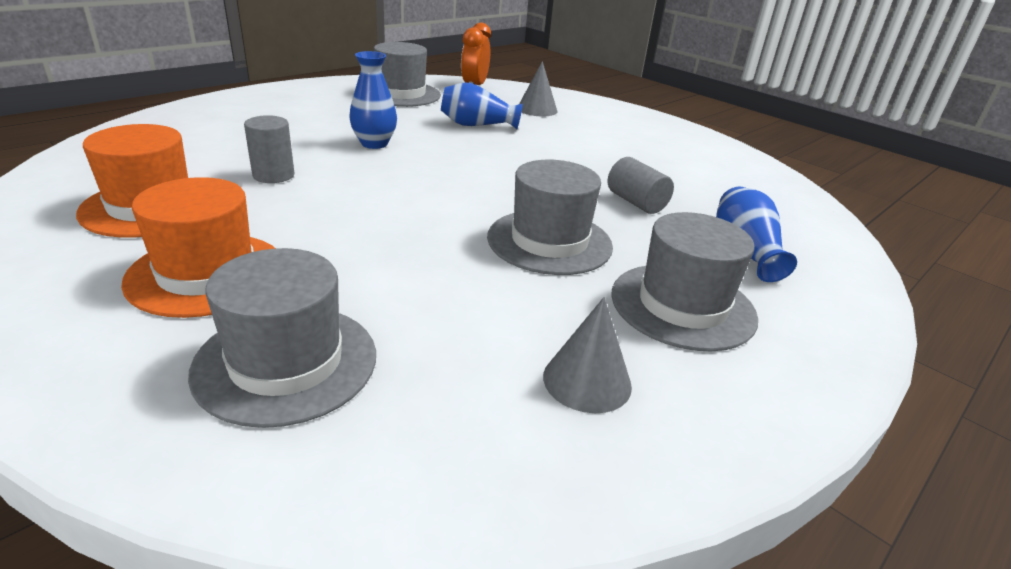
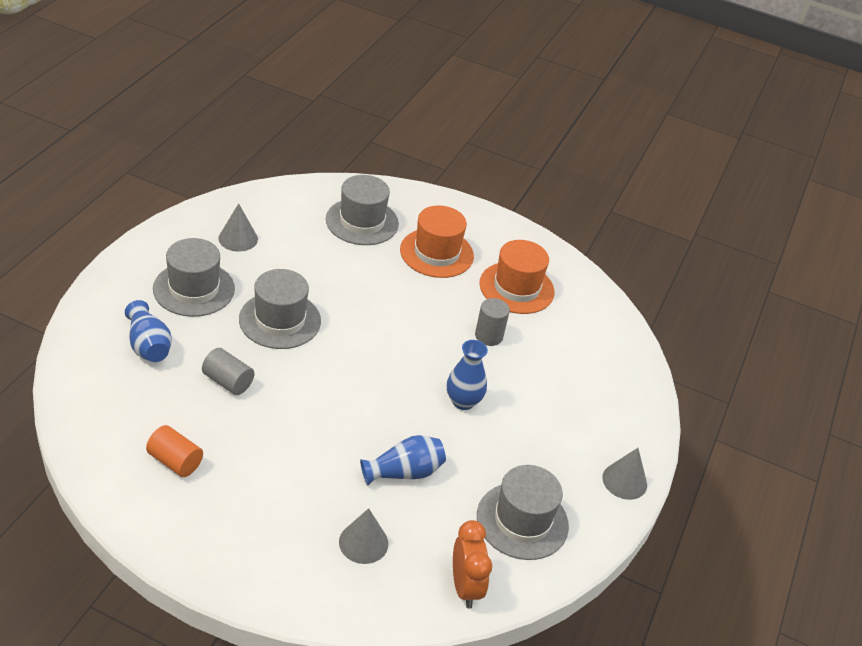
camera: 155 degrees right, 10 degrees up
(288, 90) = (624, 481): none -> grey cone
(695, 166) = (175, 461): none -> orange cylinder

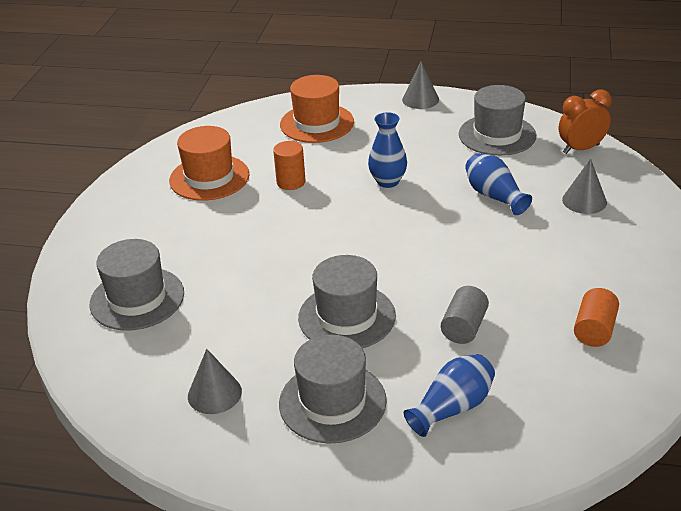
camera: 95 degrees left, 5 degrees down
(436, 253) = (174, 234): orange hat -> orange hat (317, 123)
(488, 336) = (291, 182): grey cylinder -> orange cylinder

